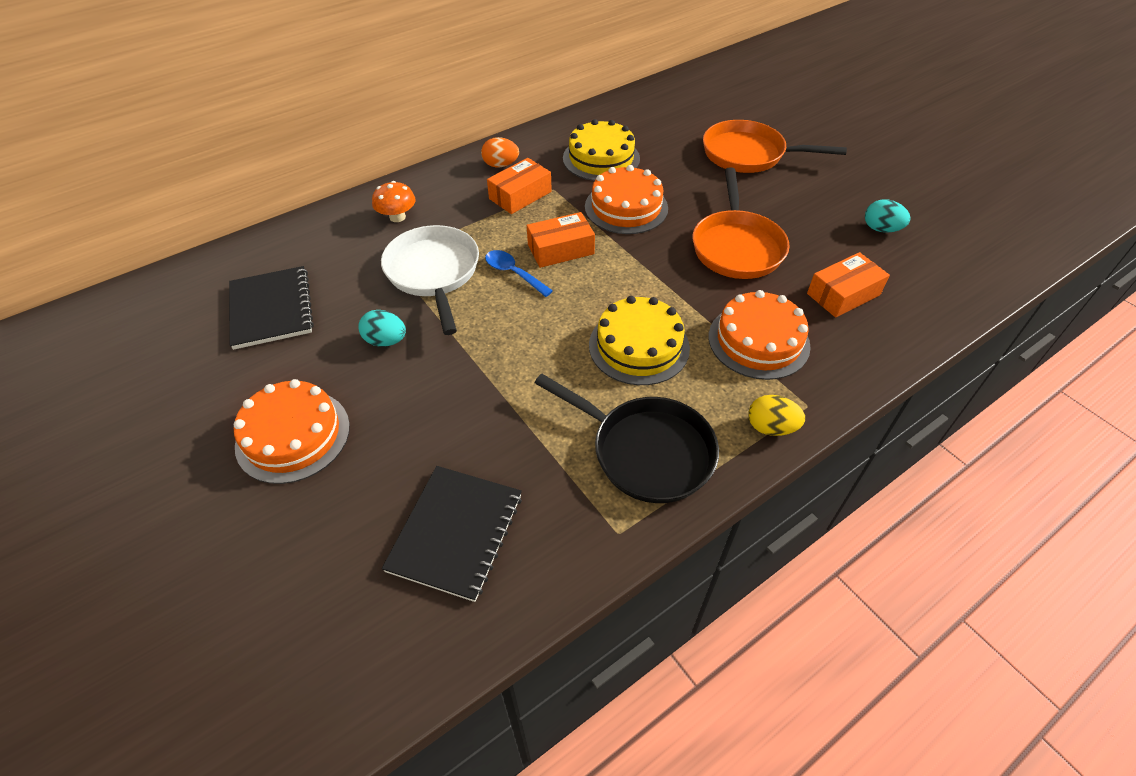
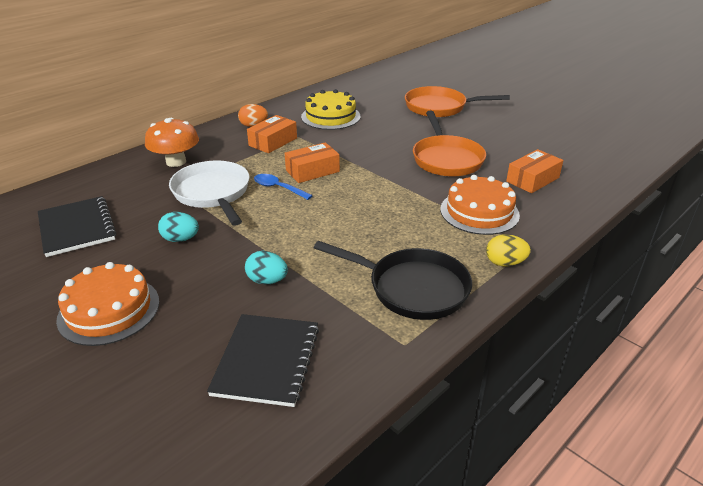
camera: 10 degrees left, 15 degrees down
(397, 217) = (176, 162): orange mushroom -> orange mushroom, size x1.51
(626, 207) = (357, 143): orange cake -> none
(639, 346) = (389, 223): yellow cake -> none
(881, 229) = (547, 141): turquoise egg -> turquoise egg (267, 280)

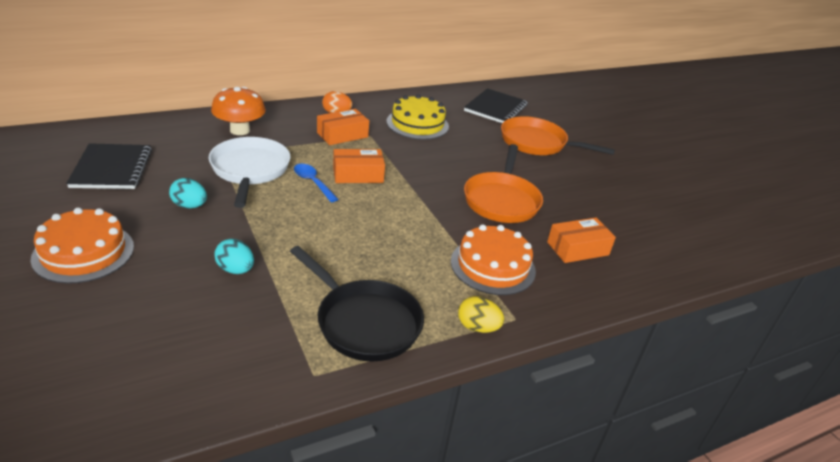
camera: 15 degrees right, 0 degrees up
(267, 361) = (179, 345): black notebook -> black notebook (495, 108)

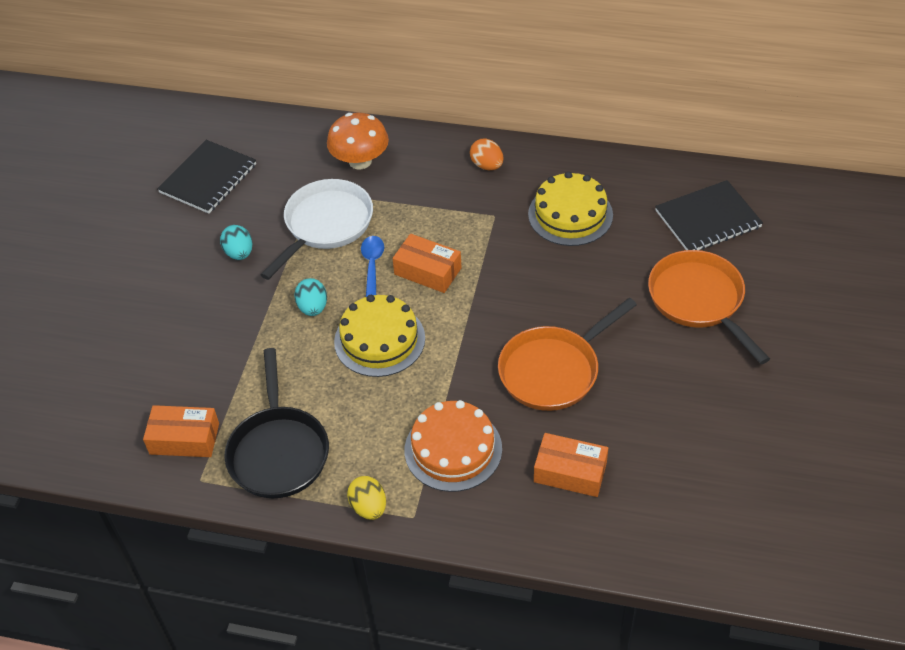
camera: 45 degrees right, 15 degrees up
(83, 252) = (126, 275): orange cake -> none
(235, 270) = (222, 346): turquoise egg -> turquoise egg (313, 308)
(342, 135) = (463, 204): orange box -> orange box (184, 439)
(366, 222) = (379, 340): none -> yellow cake

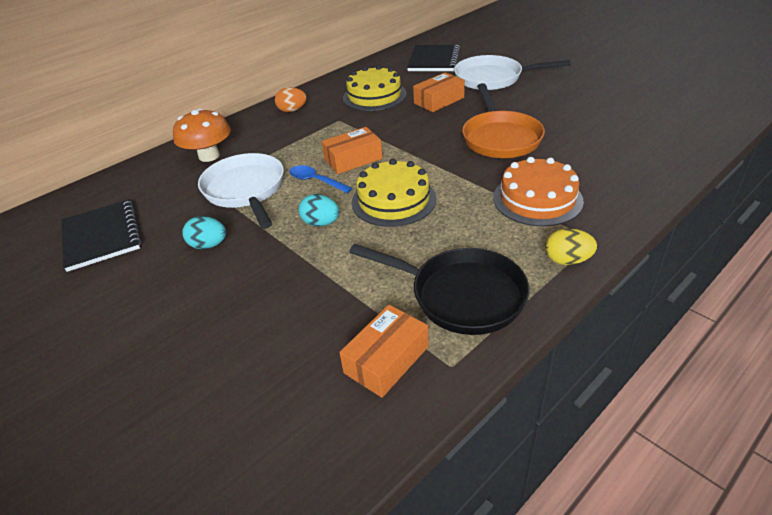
camera: 55 degrees left, 10 degrees down
(570, 472) = (598, 157): orange box -> orange box (439, 100)
(699, 300) = (492, 78): orange pan -> white pan

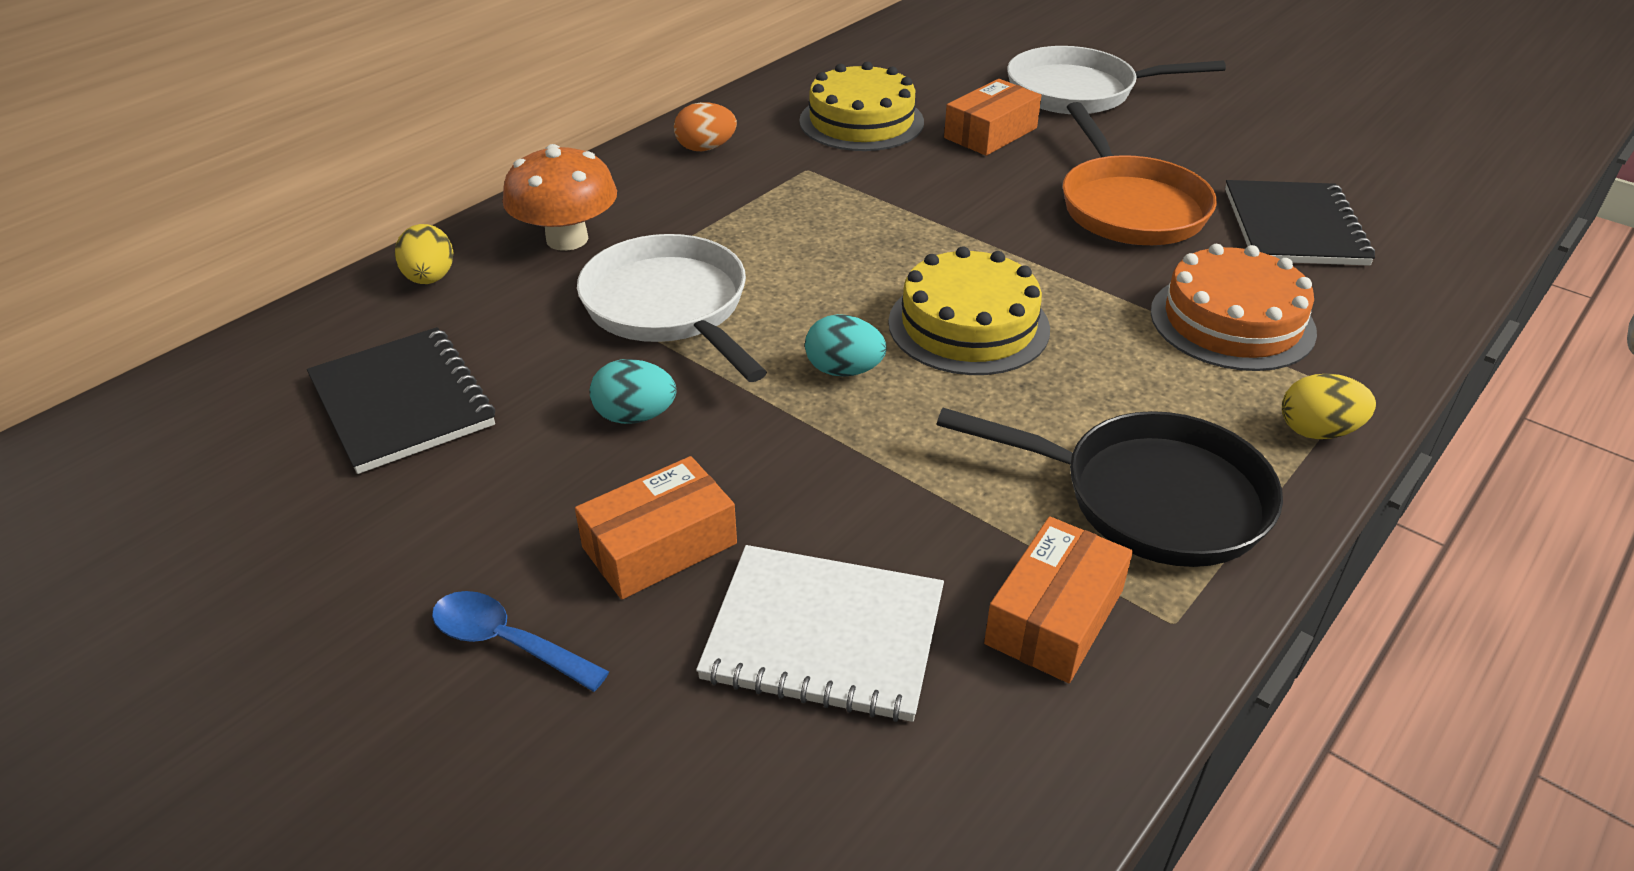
camera: 10 degrees left, 0 degrees up
(138, 175) = (430, 279): none -> yellow egg
(261, 364) = (824, 635): none -> white notebook
(315, 181) = (804, 289): blue spoon -> blue spoon (507, 642)
(353, 159) = (863, 246): orange box -> orange box (660, 545)
(434, 60) = (954, 52): black notebook -> black notebook (1294, 227)

